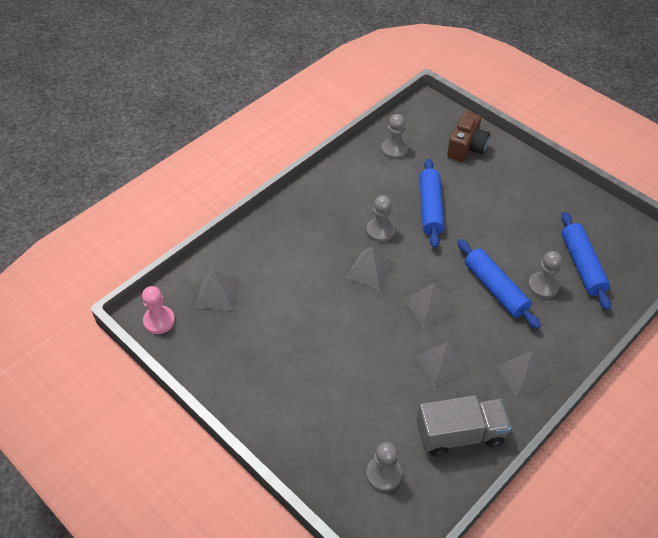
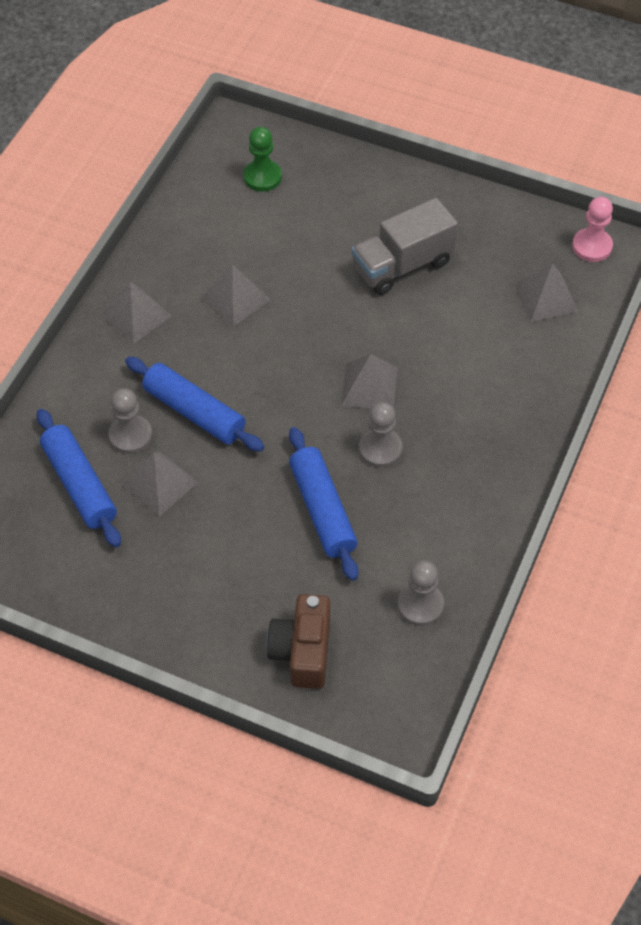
camera: 160 degrees right, 5 degrees up
(383, 474) = (262, 177): grey pawn -> green pawn
(430, 306) = (273, 362): grey pyramid -> grey pyramid (159, 483)
(460, 434) = (194, 233): grey truck -> grey truck (402, 265)

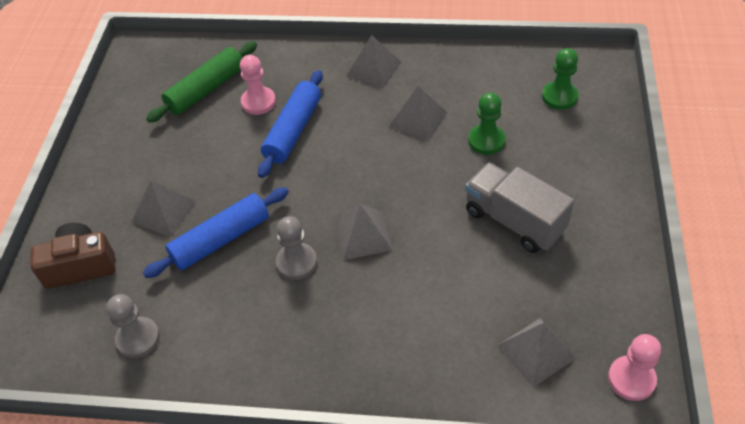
camera: 75 degrees right, 5 degrees down
(80, 484) = (206, 90): blue rolling pin -> green rolling pin
(130, 436) = (258, 102): grey pawn -> pink pawn
(159, 483) = (219, 131): grey pyramid -> grey pyramid (164, 212)
(293, 253) = (486, 141): none -> green pawn

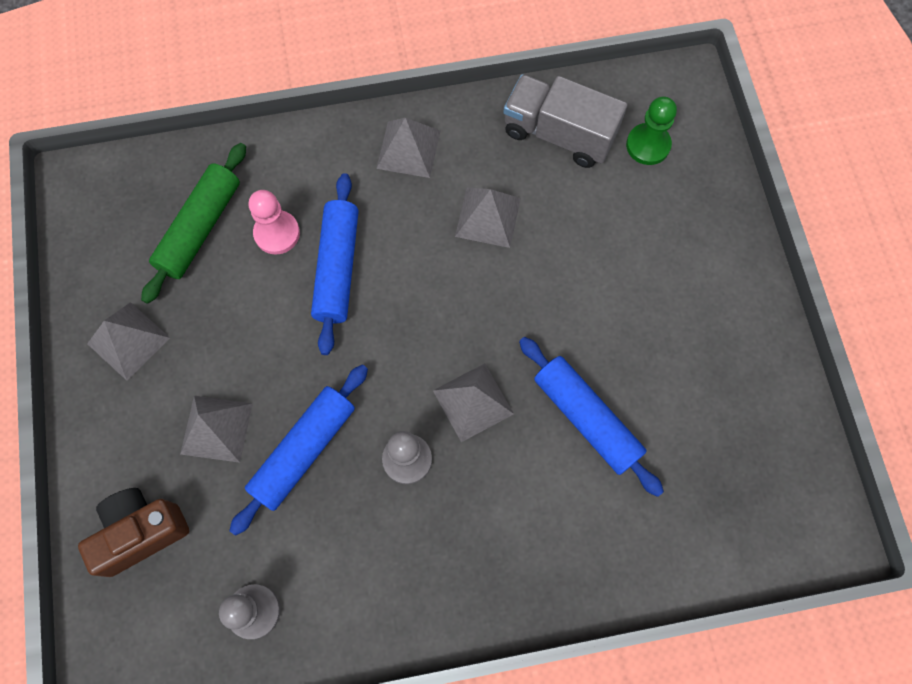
camera: 20 degrees left, 20 degrees up
(450, 265) = (586, 418): none -> blue rolling pin
(486, 141) = (579, 231): green pawn -> none
(514, 221) = (641, 339): grey truck -> grey truck (558, 134)
(536, 351) = (709, 505): grey pyramid -> grey pyramid (128, 341)
(631, 379) = (815, 512): pink pawn -> none

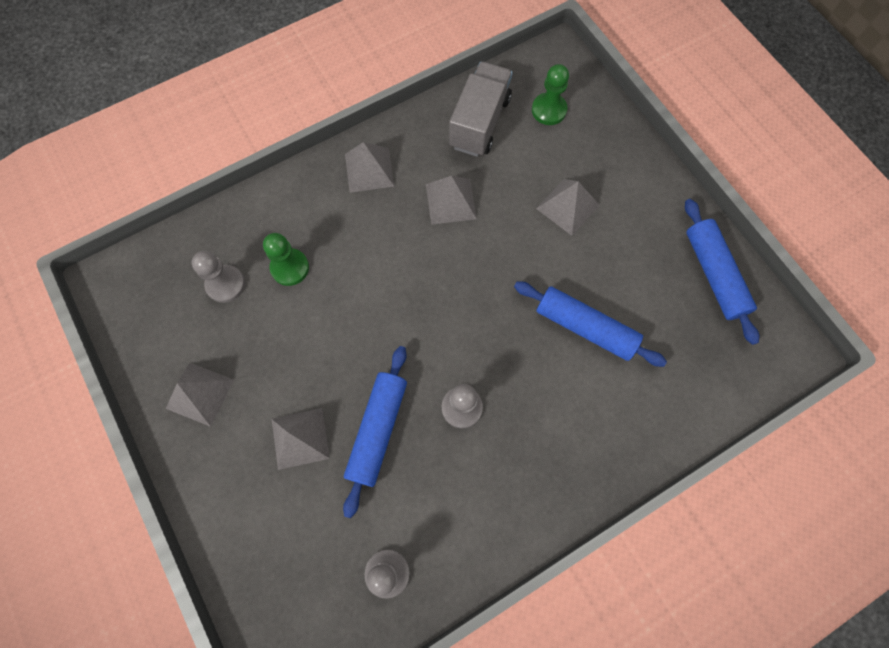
camera: 20 degrees left, 0 degrees up
(141, 532) = (269, 545): brown camera -> none
(200, 228) = (225, 284): green rolling pin -> grey pawn
(277, 233) = (290, 268): pink pawn -> green pawn
(338, 268) = (349, 279): blue rolling pin -> blue rolling pin (714, 274)
(473, 402) = (495, 345): grey pyramid -> grey pyramid (568, 207)
(558, 134) = (479, 122): grey truck -> grey truck turned 105 degrees clockwise

